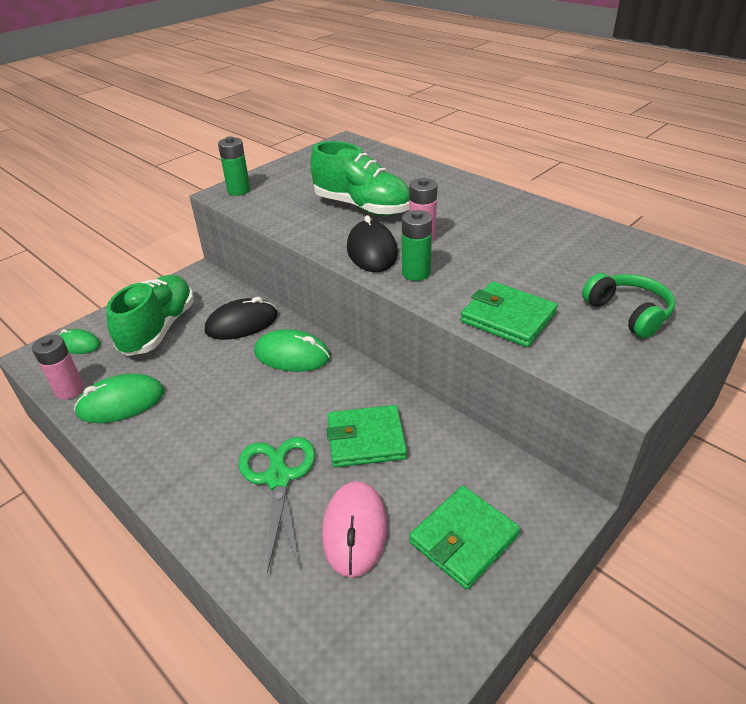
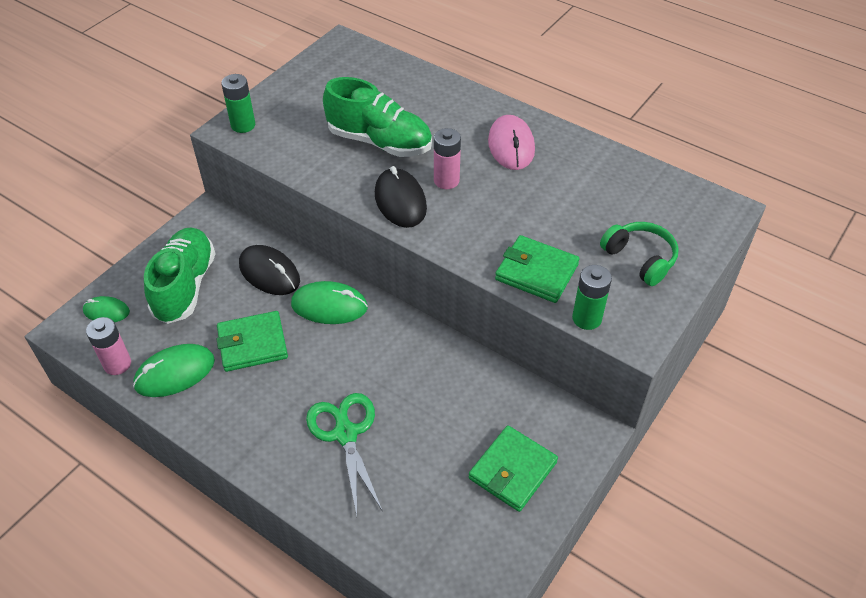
camera: 10 degrees left, 10 degrees up
(242, 323) = (269, 273): black mouse -> black mouse turned 75 degrees clockwise
(354, 530) = (421, 473): pink mouse -> pink mouse (511, 146)
(366, 439) = (416, 388): green wallet -> green wallet (252, 344)
(416, 273) = (447, 226): green battery -> green battery (586, 318)

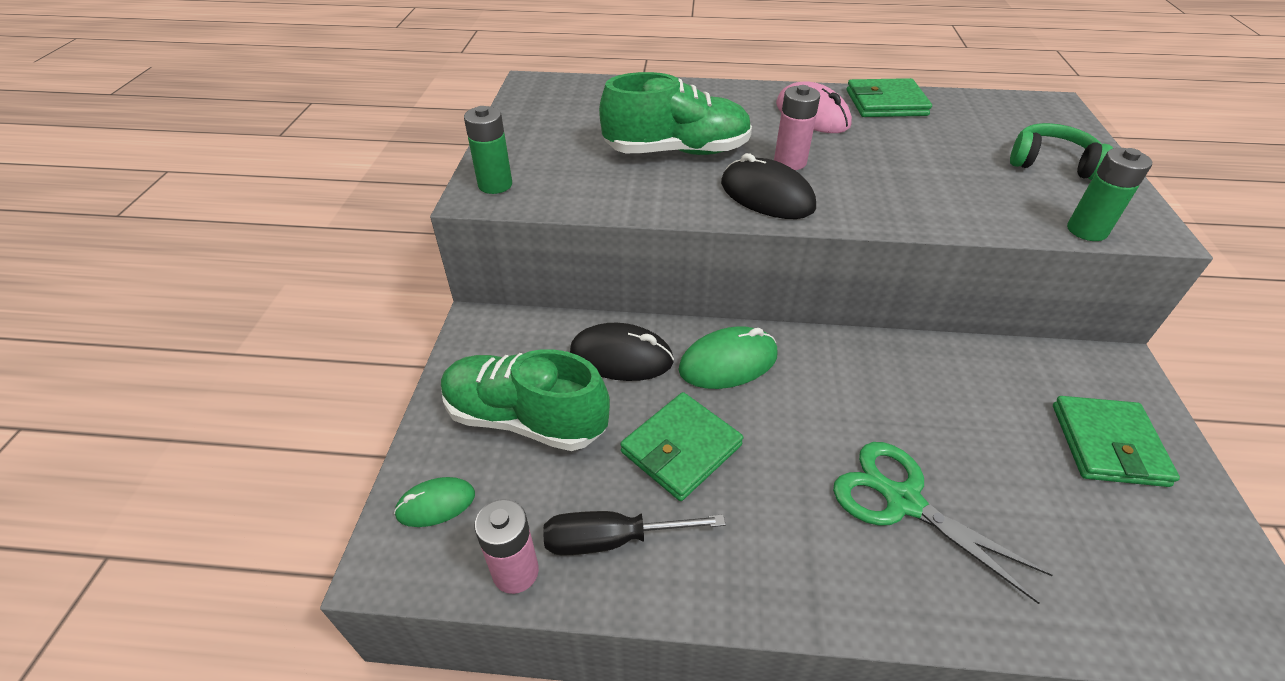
camera: 30 degrees left, 5 degrees down
(175, 373) = (612, 540): green mouse -> black screwdriver
(185, 286) = (525, 419): green shoe -> green shoe turned 45 degrees counterclockwise
(536, 272) = (984, 209): green wallet -> green wallet (886, 103)

